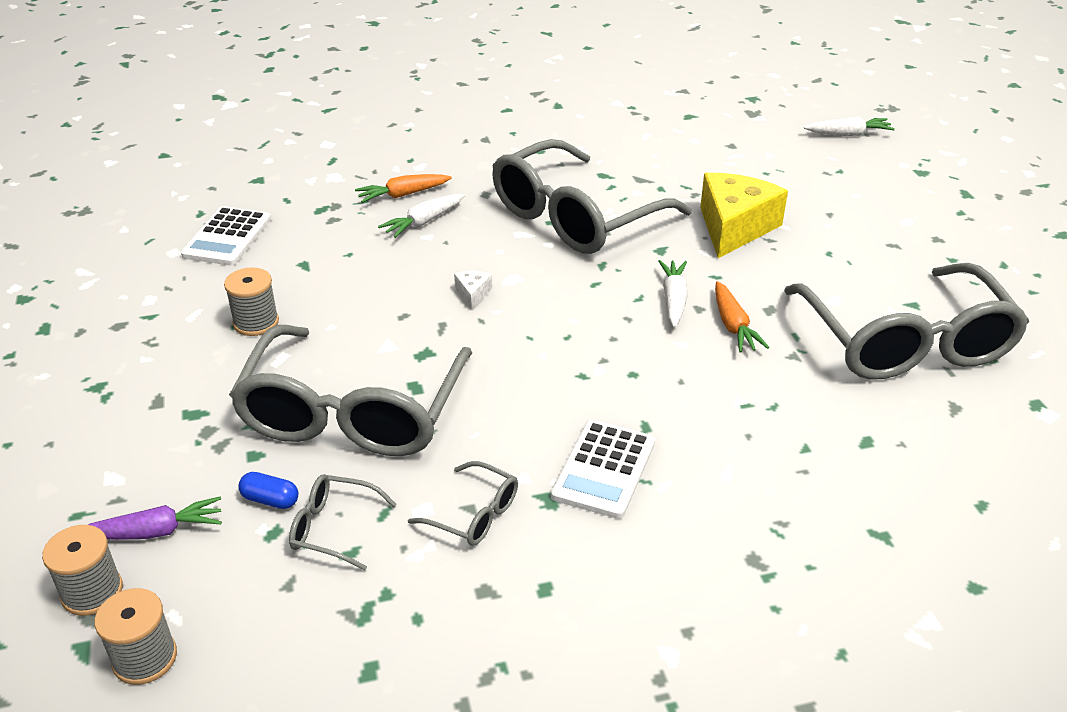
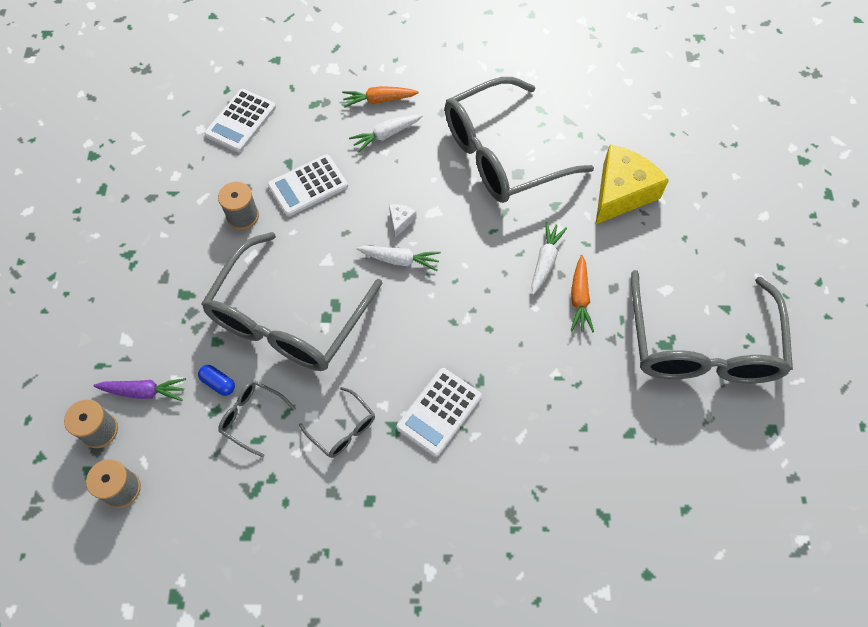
camera: 15 degrees right, 25 degrees up
(337, 281) = (308, 186): none -> white calculator
(848, 134) = (762, 100): white carrot -> white carrot (400, 260)

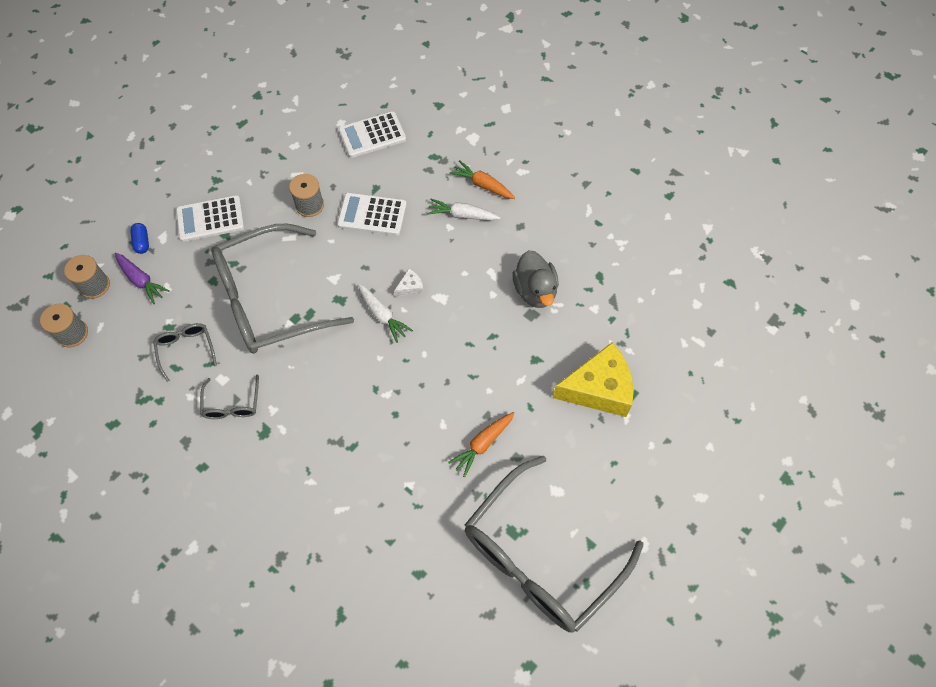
camera: 40 degrees right, 0 degrees up
(218, 383) = (188, 310): blue capsule -> blue capsule (142, 242)
(439, 412) = (303, 445): white calculator -> white calculator (210, 219)
(503, 154) = (535, 291): grey glasses -> grey duck
(545, 261) = (485, 396): white carrot -> none

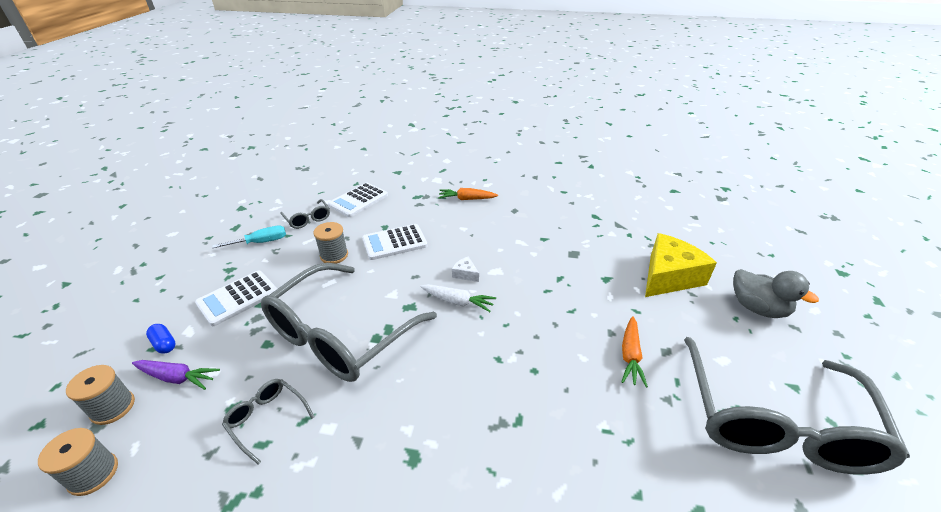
camera: 30 degrees left, 25 degrees down
(232, 404) = (356, 447): grey glasses -> grey glasses (308, 219)
(255, 156) = (261, 242): none -> turquoise screwdriver
(410, 287) = (465, 274): white cheese -> white cheese turned 75 degrees counterclockwise
(462, 215) = (467, 219): white carrot -> none
(535, 291) = (562, 240): grey duck -> grey duck (757, 308)

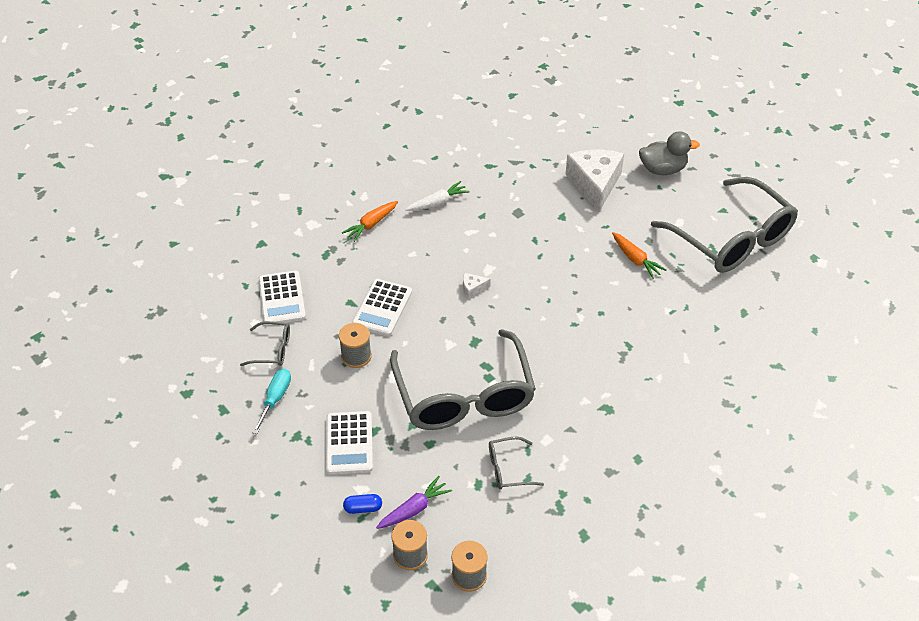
camera: 50 degrees left, 10 degrees up
(458, 302) = (499, 311): white carrot -> white carrot (437, 203)
(669, 277) = (595, 184): yellow cheese -> white cheese

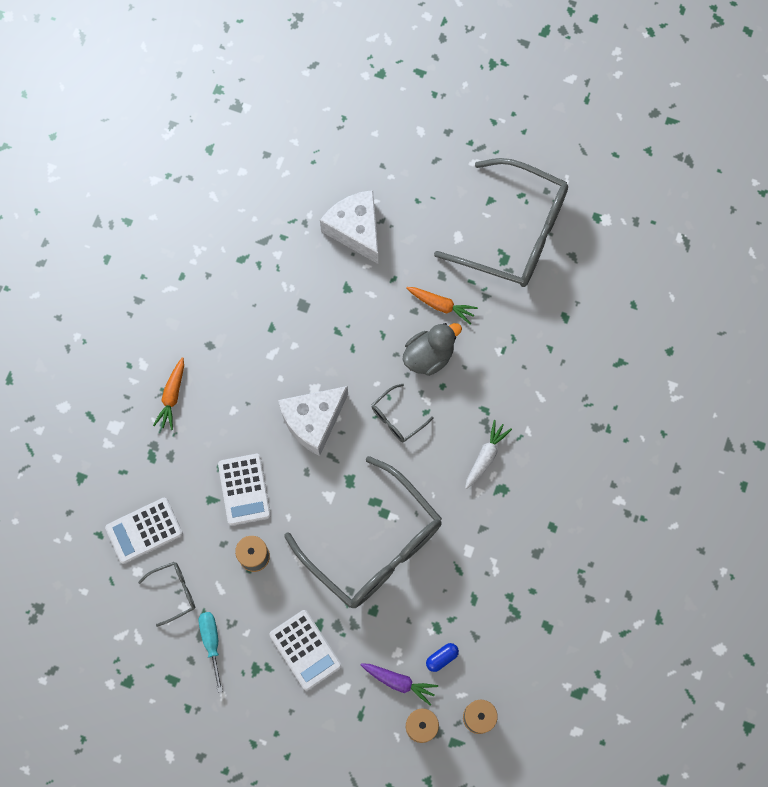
camera: 30 degrees left, 25 degrees up
(282, 298) = (144, 530): white calculator -> white calculator turned 105 degrees clockwise
(363, 508) = (356, 706): blue capsule -> blue capsule (442, 658)
(414, 509) = (399, 682): purple carrot -> purple carrot turned 90 degrees clockwise
(437, 203) = (219, 334): white carrot -> white carrot (486, 456)
(473, 288) = (313, 421): white cheese -> white cheese, size x2.45
(508, 469) = (453, 598): grey glasses -> grey glasses (397, 418)
(662, 169) = (409, 176): grey duck -> grey duck (429, 356)

